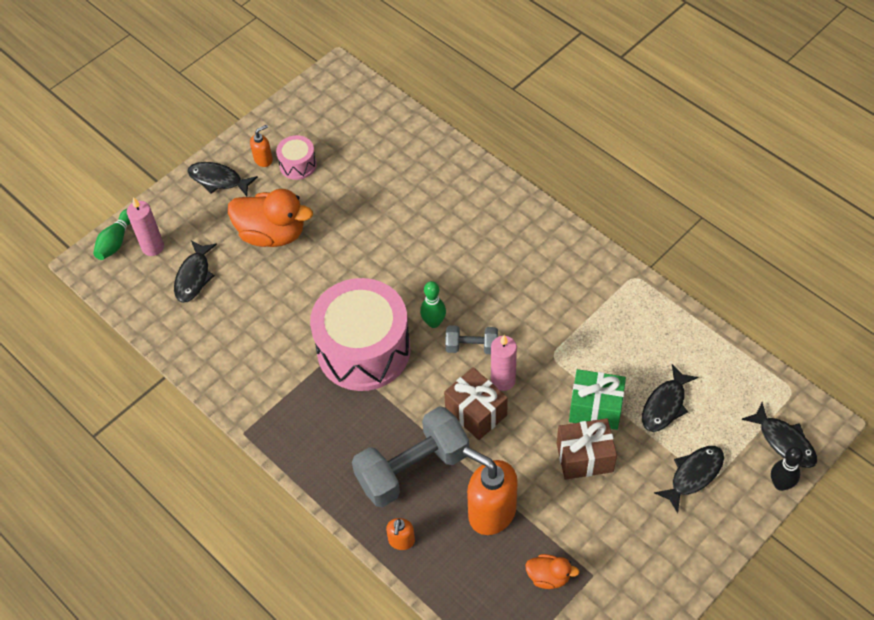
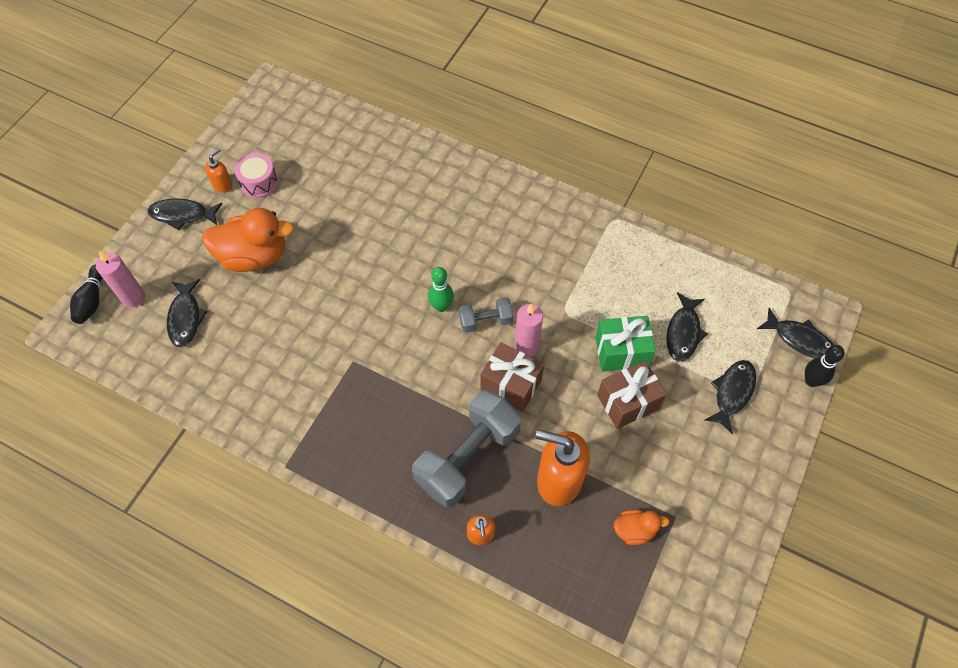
camera: 20 degrees left, 5 degrees up
(116, 241) = (92, 300): green bowling pin -> black bowling pin
(363, 349) = (381, 350): pink drum -> none

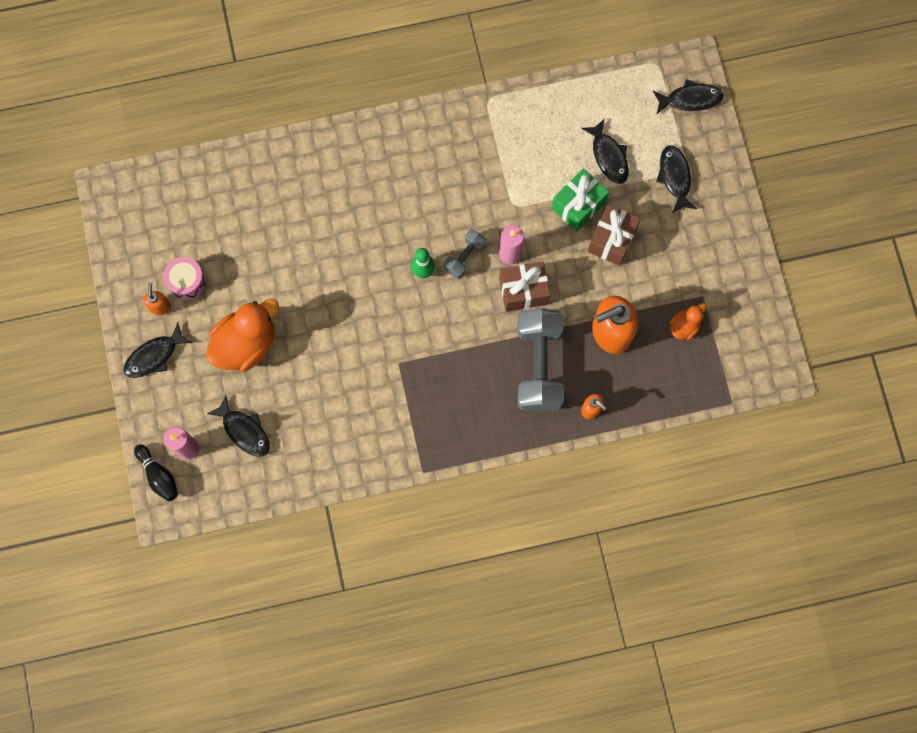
camera: 40 degrees left, 15 degrees up
(811, 381) = (719, 126): black bowling pin -> none

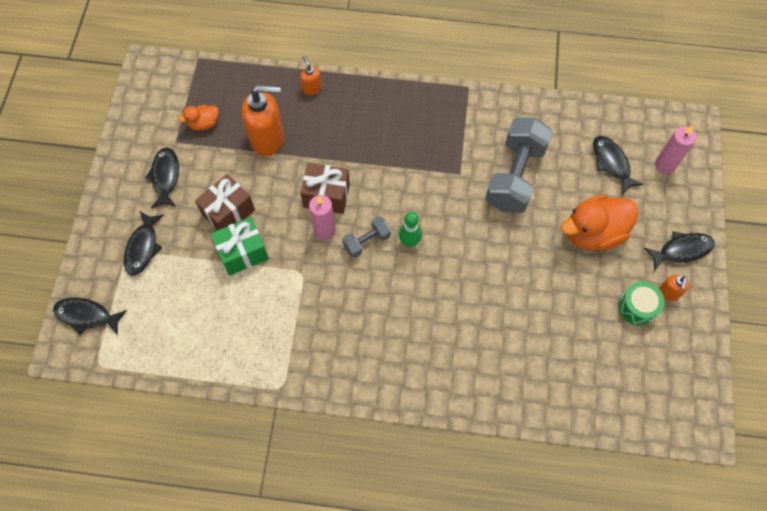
camera: 160 degrees left, 10 degrees down
(159, 475) = (694, 152): black bowling pin -> none
(187, 282) = (637, 307): pink drum -> green drum
(539, 366) = (340, 133): grey dumbbell -> grey dumbbell (515, 176)
(608, 156) = (192, 288): black fish -> black fish (165, 177)

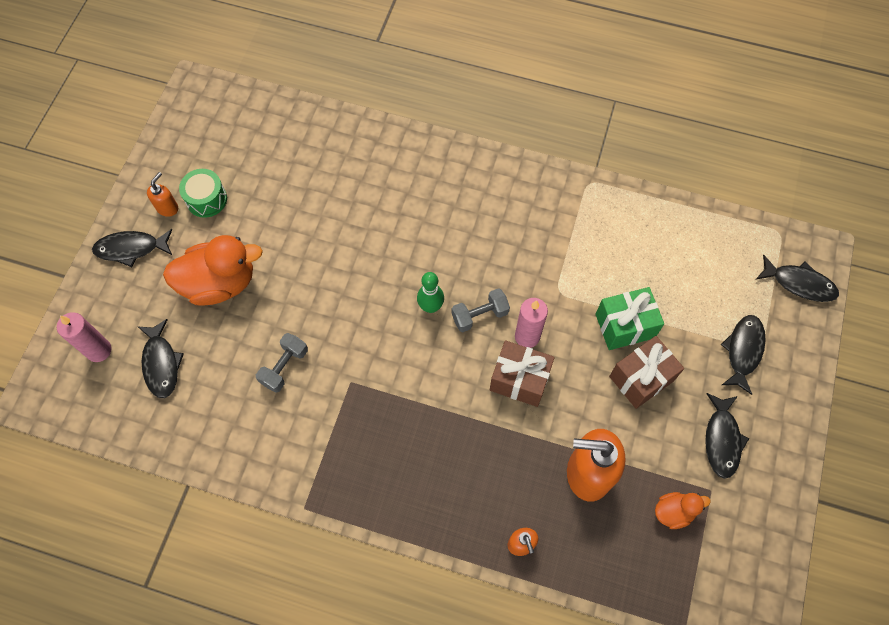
camera: 170 degrees left, 0 degrees up
(515, 176) = (284, 367): grey dumbbell -> grey dumbbell, size x0.50

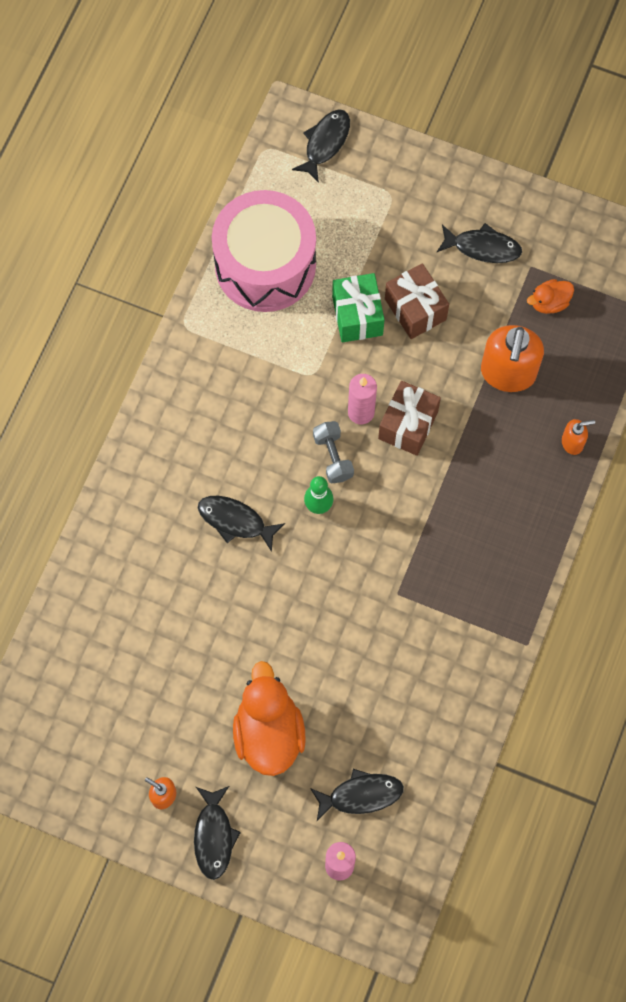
camera: 85 degrees left, 5 degrees up
(206, 199) = (157, 749): green drum -> none
(284, 367) = (375, 662): grey dumbbell -> none
(661, 242) = (265, 265): none -> pink drum
(673, 512) = (549, 302): orange duck -> orange duck turned 105 degrees counterclockwise
(743, 351) = (394, 210): black fish -> black fish (235, 521)

